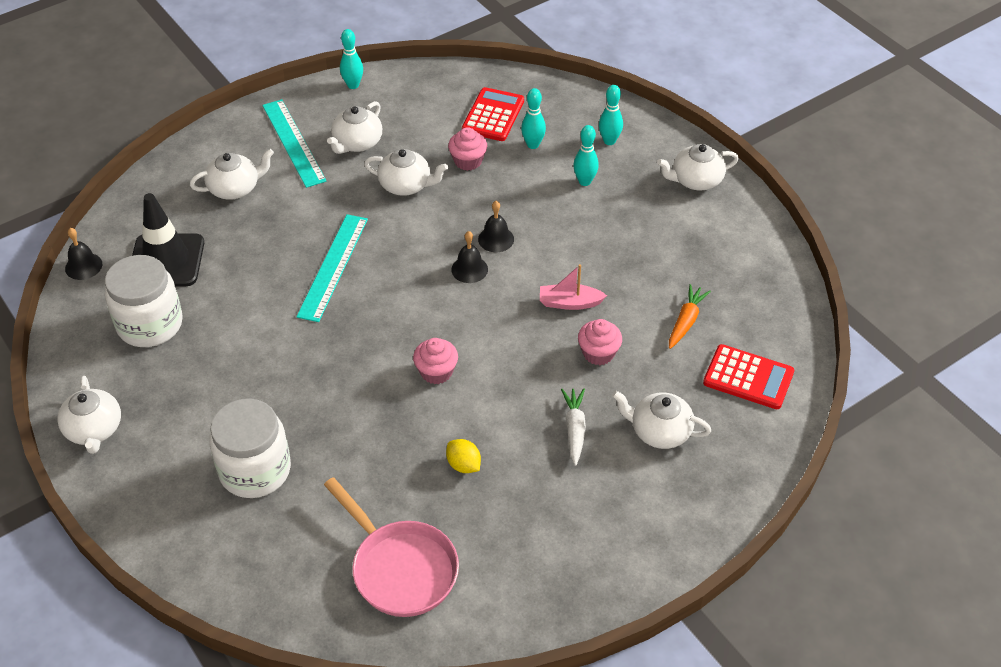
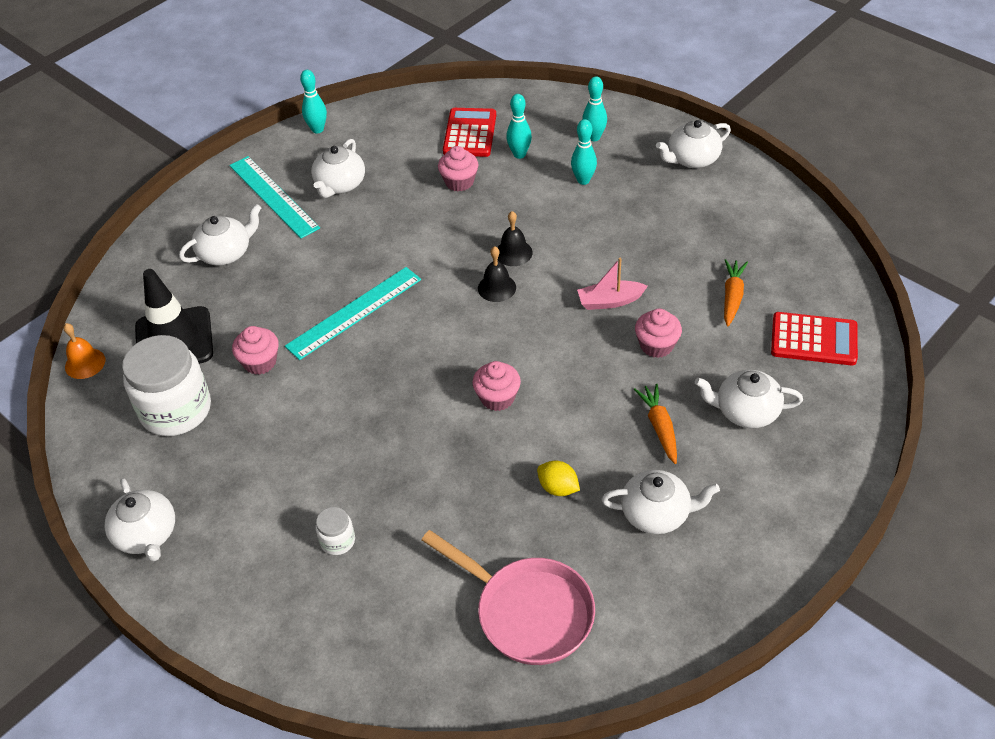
camera: 10 degrees left, 0 degrees up
(83, 266) = (85, 363): black bell -> orange bell
(235, 296) = (260, 362): none -> pink cupcake
(255, 470) = (337, 541): white jar -> white jar, size x0.45
(333, 267) = (354, 312): turquoise ruler -> turquoise ruler turned 45 degrees clockwise
(406, 185) = (404, 217): white teapot -> white teapot (656, 513)
(574, 429) = (659, 427): white carrot -> orange carrot

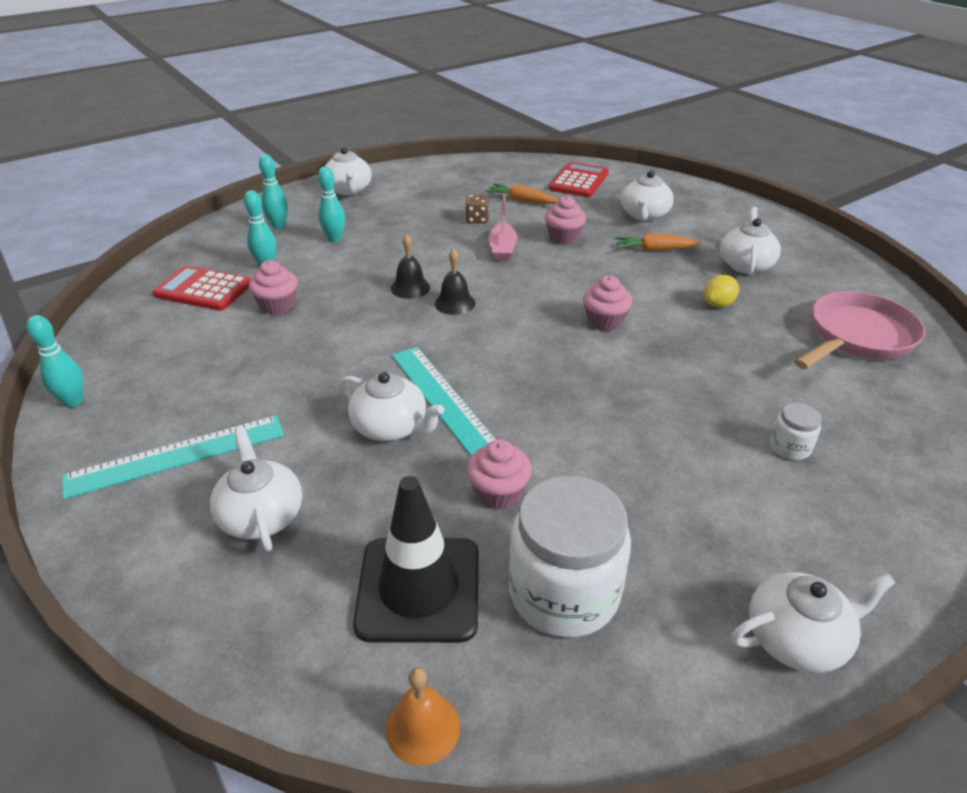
camera: 80 degrees left, 10 degrees down
(340, 185) = (206, 392): white teapot -> white teapot (391, 427)
(668, 269) = (477, 219): none -> brown dice

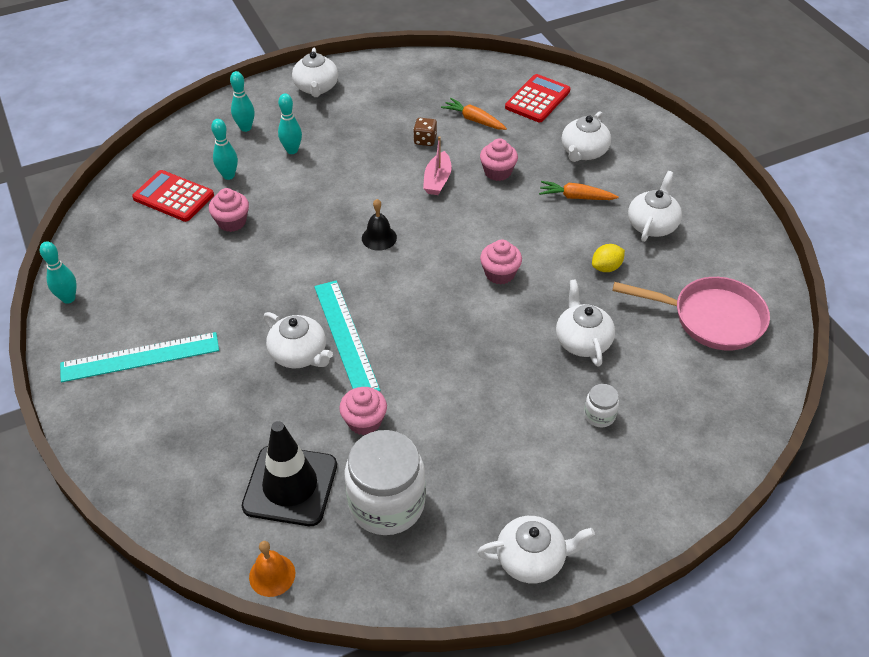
camera: 10 degrees right, 10 degrees up
(261, 515) = (194, 415): white teapot -> white teapot (582, 341)
(410, 288) = (345, 215): black bell -> none
(857, 337) = (711, 318): pink pan -> pink pan turned 45 degrees clockwise

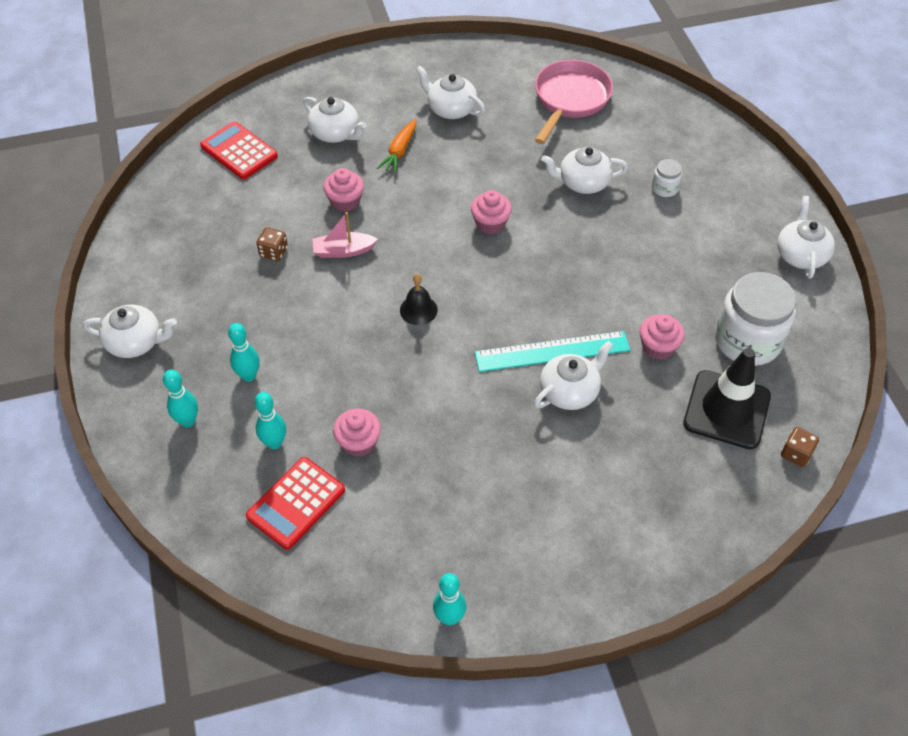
camera: 80 degrees left, 5 degrees up
(140, 357) = (554, 537): turquoise ruler -> none
(238, 552) = (796, 454): none -> brown dice
(272, 575) = (818, 429): orange bell -> none
(437, 180) = (343, 251): pink boat -> pink boat turned 150 degrees clockwise
(474, 120) = (254, 207): orange carrot -> none
(606, 267) = (498, 150): yellow lemon -> none

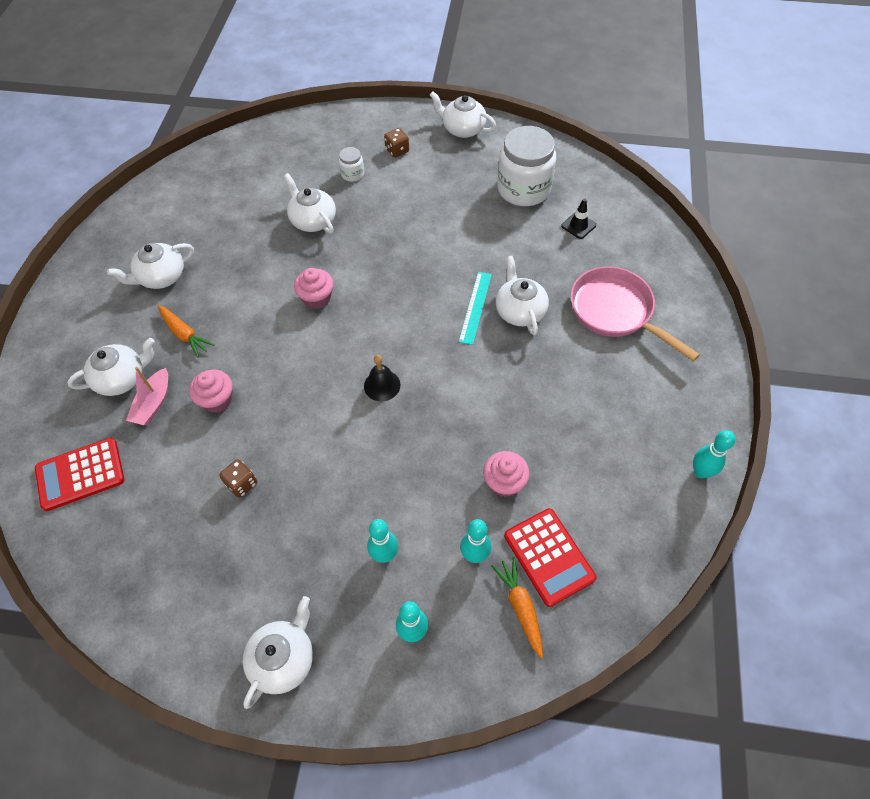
camera: 65 degrees left, 5 degrees up
(237, 495) = (520, 607): none -> orange carrot
(343, 251) = (278, 422): pink boat -> pink boat (153, 403)
(552, 351) = (475, 307): turquoise ruler -> turquoise ruler, size x0.66
(570, 99) = (215, 192): pink pan -> pink pan (615, 311)
(582, 182) = (313, 220): white teapot -> white teapot turned 120 degrees clockwise
(658, 347) = (504, 241): pink cupcake -> none
(726, 410) = (578, 225): black traffic cone -> black traffic cone, size x0.45
(796, 454) = (630, 205): brown dice -> brown dice (397, 151)

